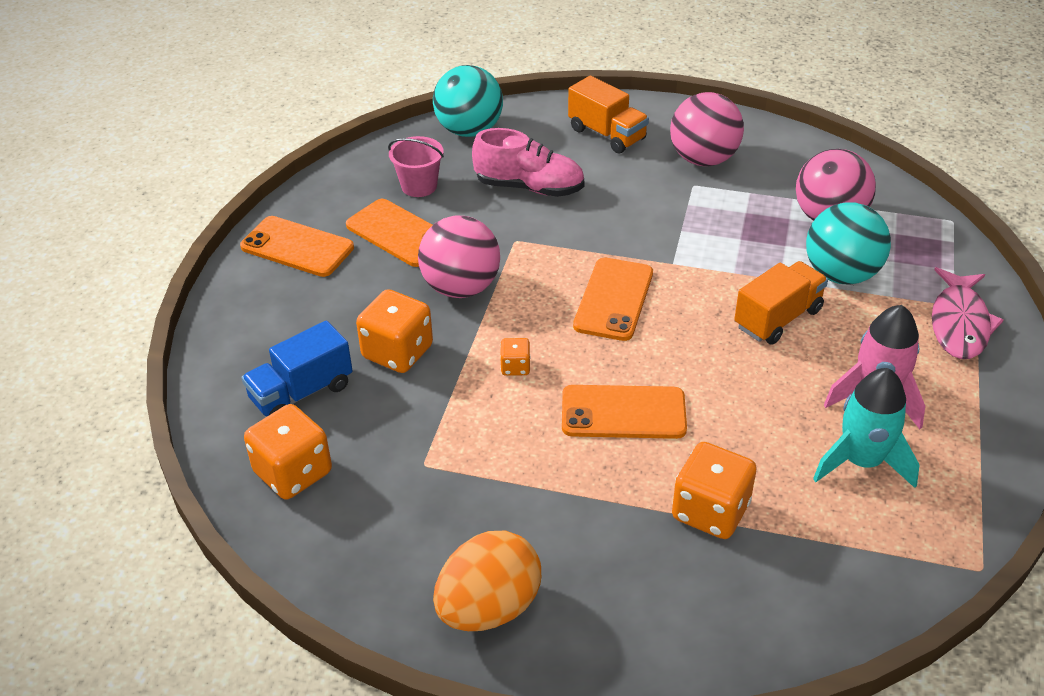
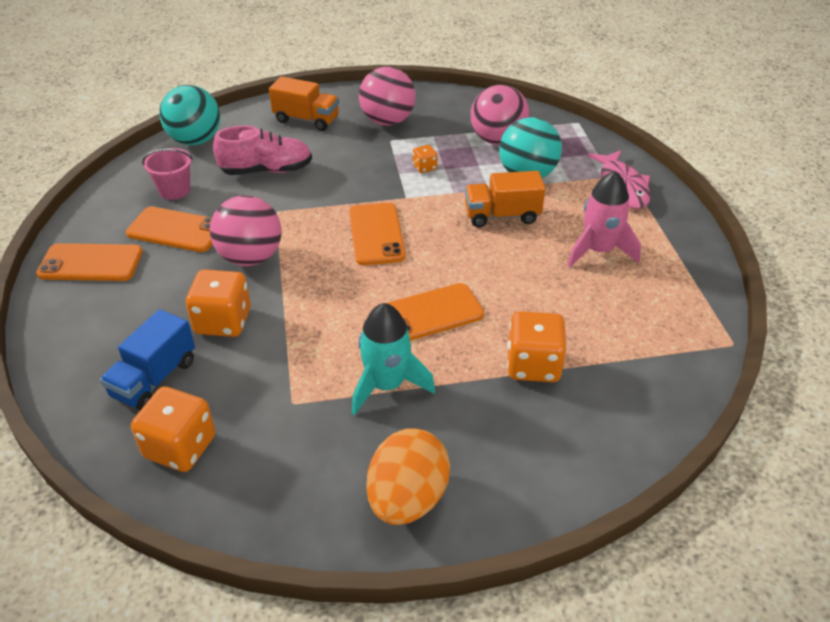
camera: 25 degrees left, 0 degrees up
(515, 367) = (327, 305): orange dice -> orange dice (424, 167)
(777, 318) = (502, 215): orange truck -> orange truck turned 120 degrees counterclockwise
(862, 461) = (615, 296): turquoise rocket -> turquoise rocket (387, 385)

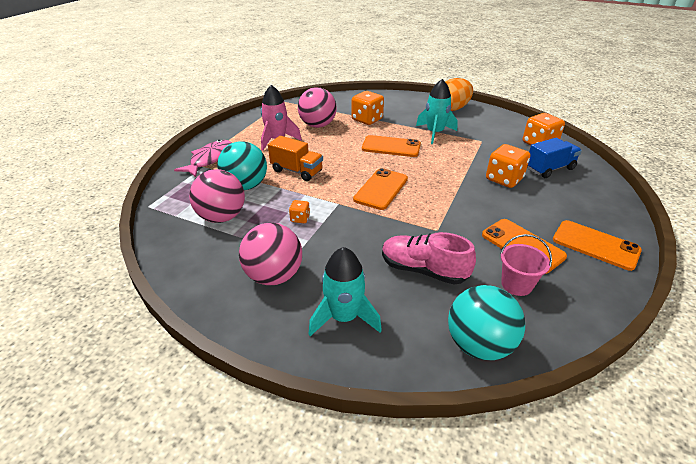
camera: 145 degrees left, 5 degrees down
(250, 257) = (472, 205): pink ball -> pink ball (318, 125)
(306, 120) = (344, 317): orange truck -> turquoise rocket

